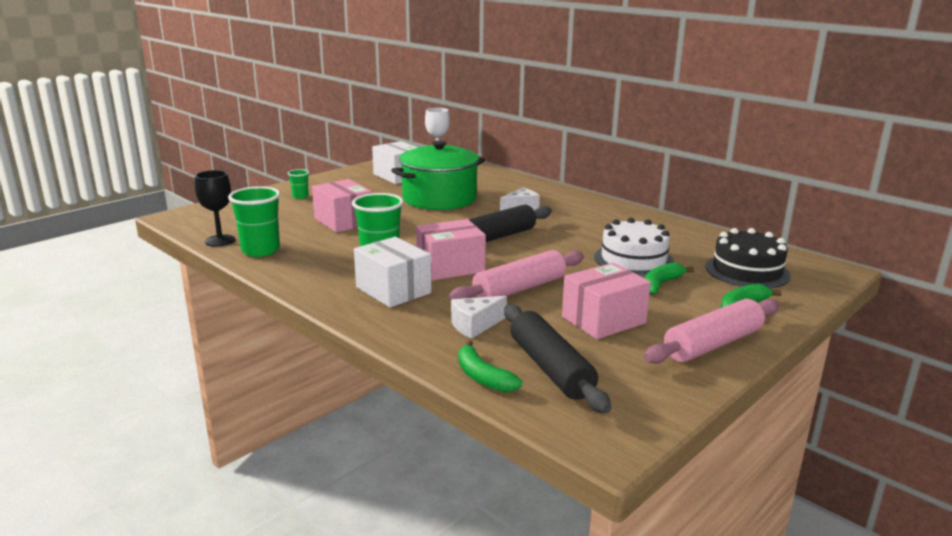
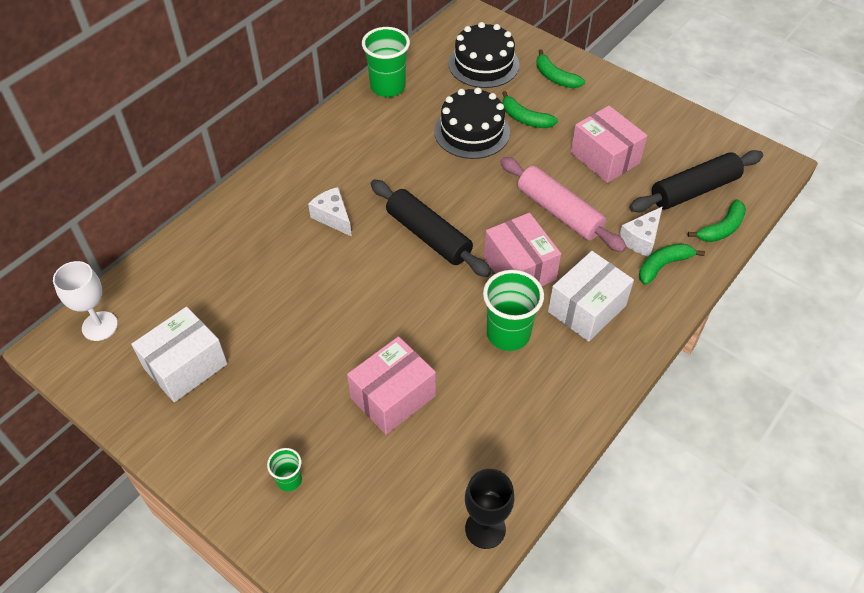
camera: 95 degrees left, 30 degrees up
(260, 250) = (509, 466): green cup -> green cup (388, 87)
(434, 333) = (663, 265): none -> green banana
(439, 199) = (294, 302): green pot -> none
(475, 325) = (641, 239): white cheese -> white cheese turned 75 degrees clockwise
(633, 259) = (472, 131): white cake -> black cake
(713, 344) = (626, 101): pink rolling pin -> none

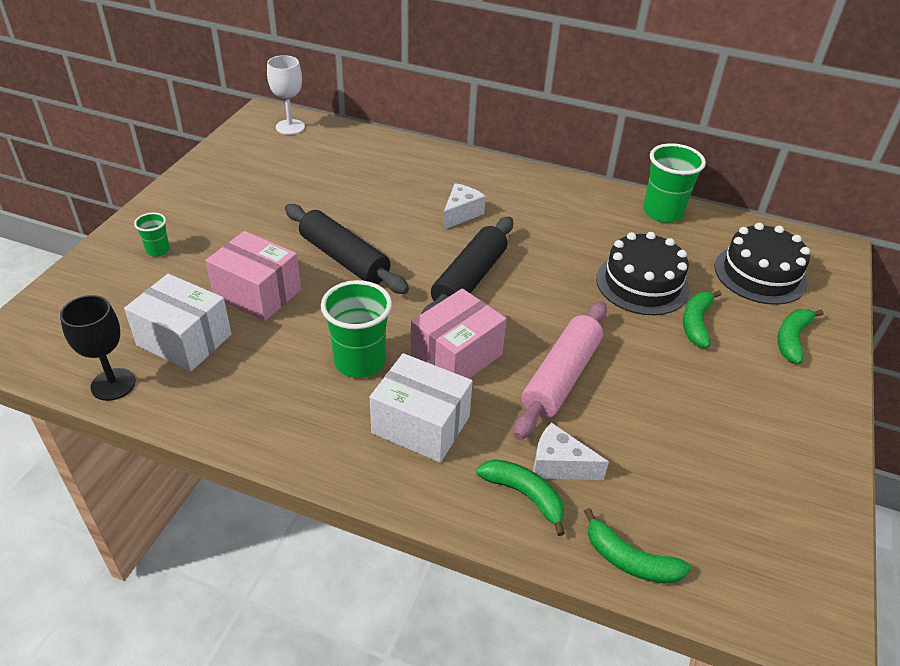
camera: 70 degrees right, 10 degrees down
(185, 366) = (262, 173): white box -> white box (184, 340)
(605, 158) = (682, 408): pink box -> none
(694, 190) = (686, 517): black rolling pin -> black rolling pin (344, 259)

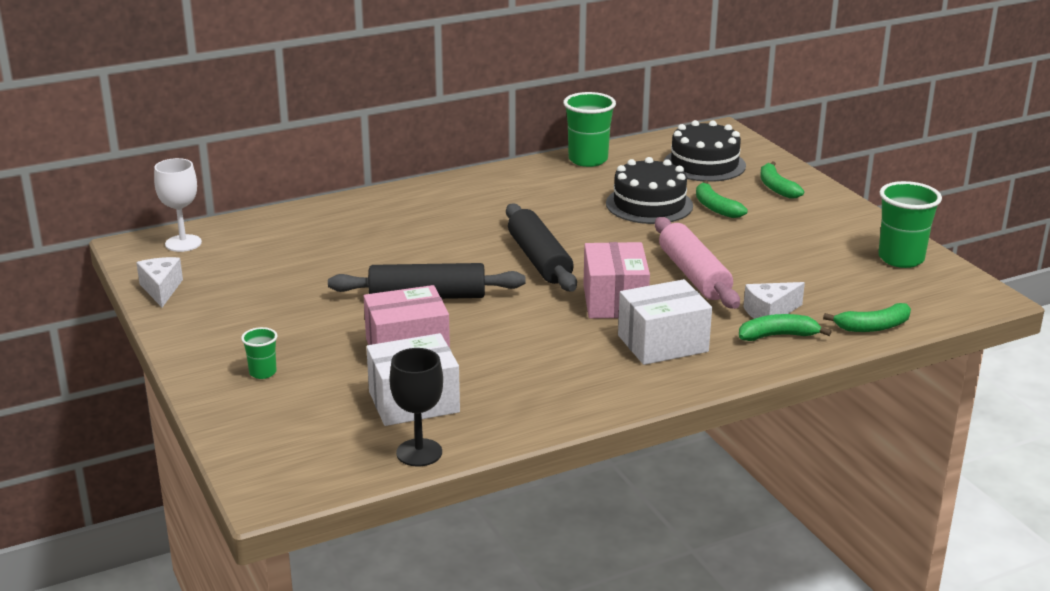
camera: 45 degrees left, 15 degrees down
(359, 362) = (562, 339): green cup -> green cup (901, 259)
(461, 214) = (455, 228): white cheese -> white cheese (161, 289)

